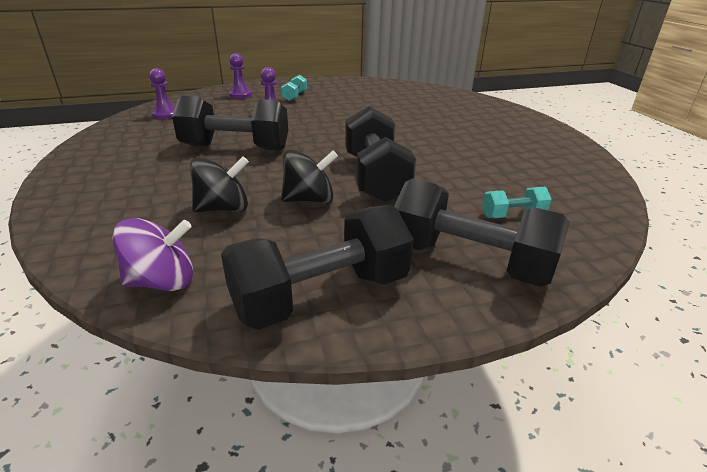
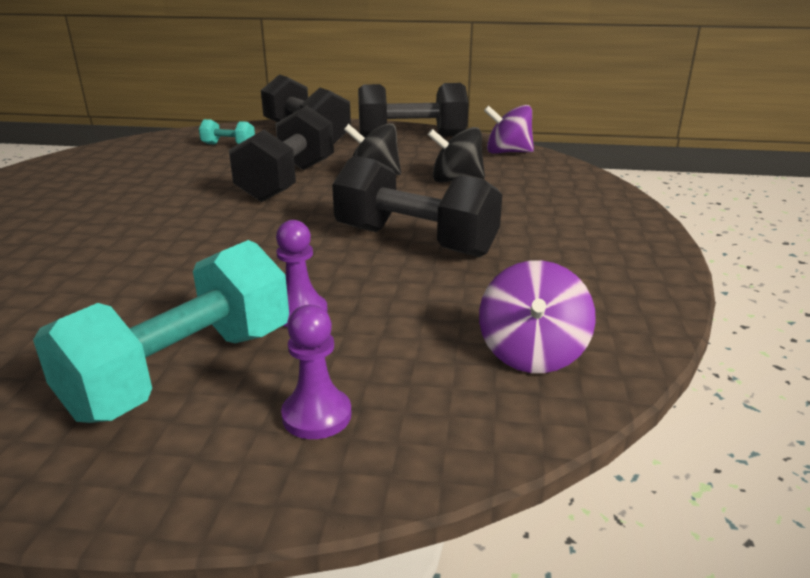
camera: 155 degrees left, 5 degrees down
(166, 115) = (532, 353): purple pawn -> purple spinning top
(295, 96) = (183, 371): turquoise dumbbell -> turquoise dumbbell, size x2.16

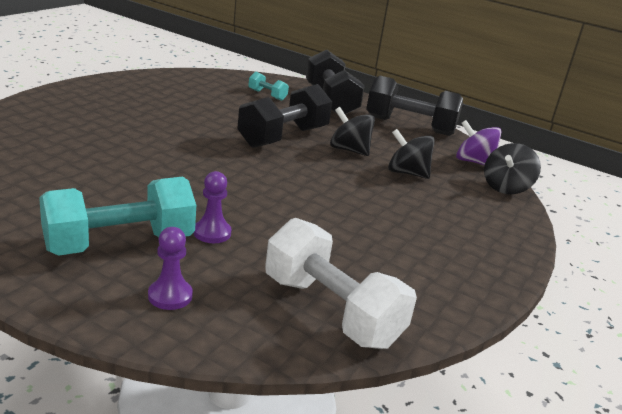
camera: 20 degrees right, 0 degrees up
(415, 241) = (330, 210): black dumbbell -> none
(532, 353) = (331, 311): purple spinning top -> white dumbbell
(562, 166) = (506, 187): none -> black spinning top

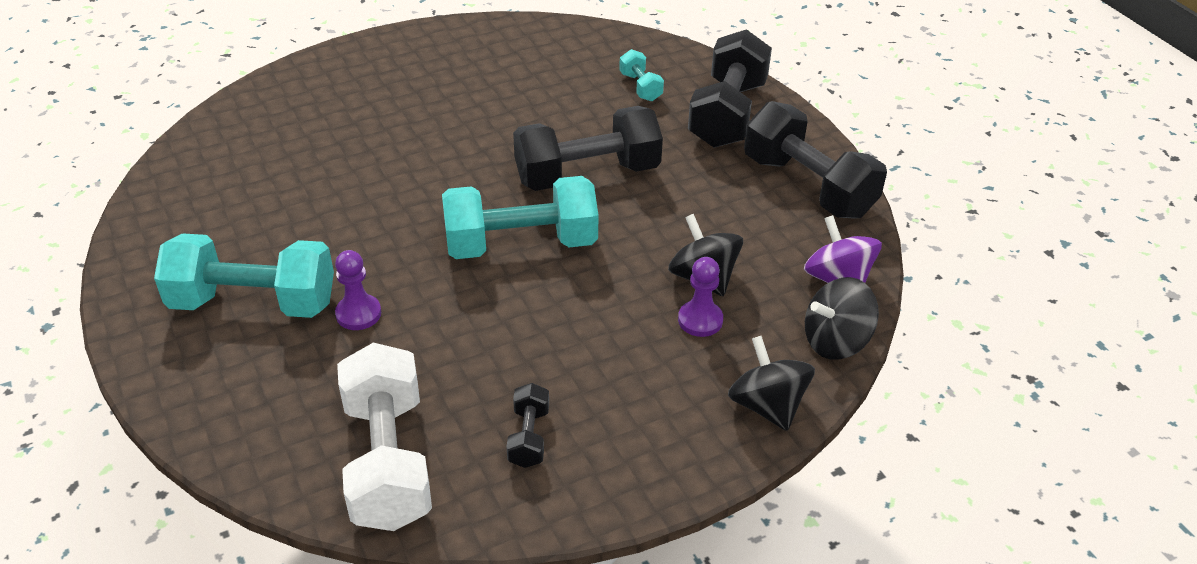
camera: 35 degrees right, 15 degrees up
(170, 296) = (246, 386): purple pawn -> purple pawn (700, 320)
(282, 176) = (521, 244): none -> turquoise dumbbell
(349, 150) = (659, 217): black spinning top -> black spinning top (767, 405)
(405, 272) = (529, 437): none -> black dumbbell

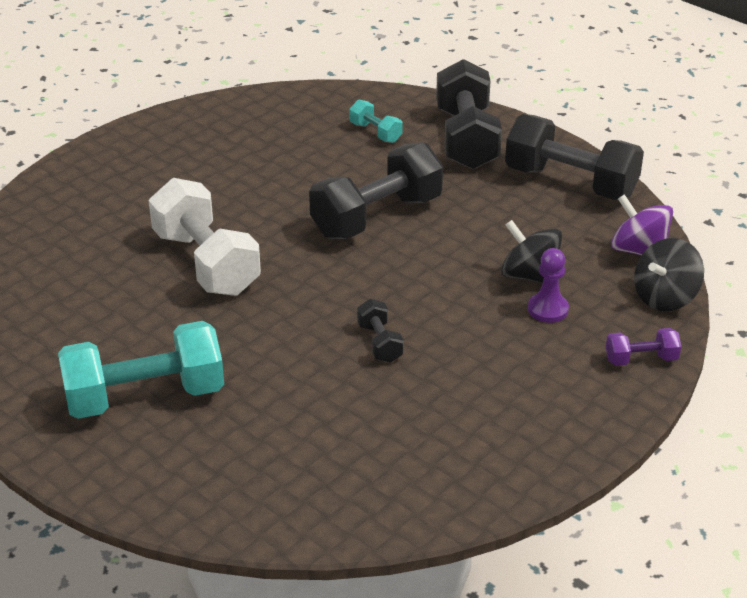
camera: 20 degrees left, 5 degrees down
(358, 314) = (250, 380): purple pawn -> none
(388, 461) = (359, 487): white dumbbell -> white dumbbell (206, 263)
(521, 244) = (356, 288): turquoise dumbbell -> none
(529, 437) = (465, 435): black dumbbell -> black dumbbell (380, 343)
(767, 405) = (641, 359): black spinning top -> purple dumbbell

